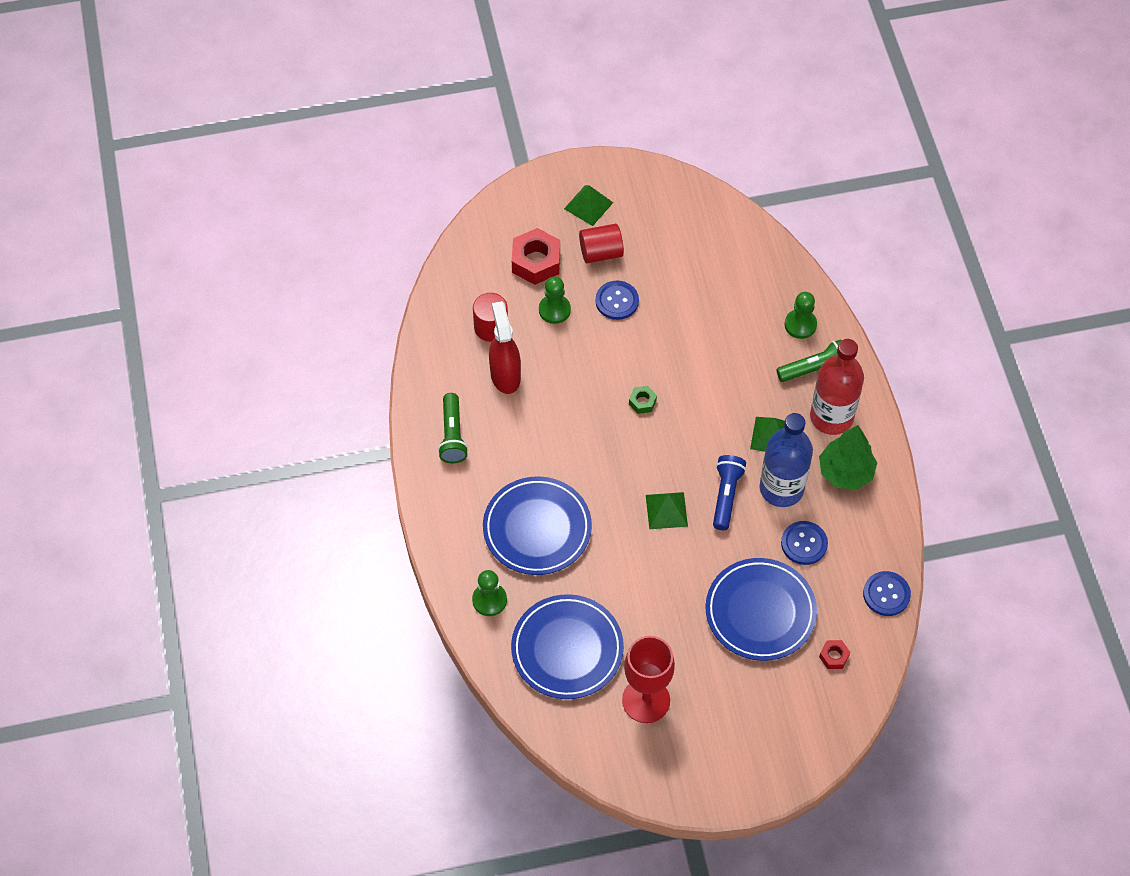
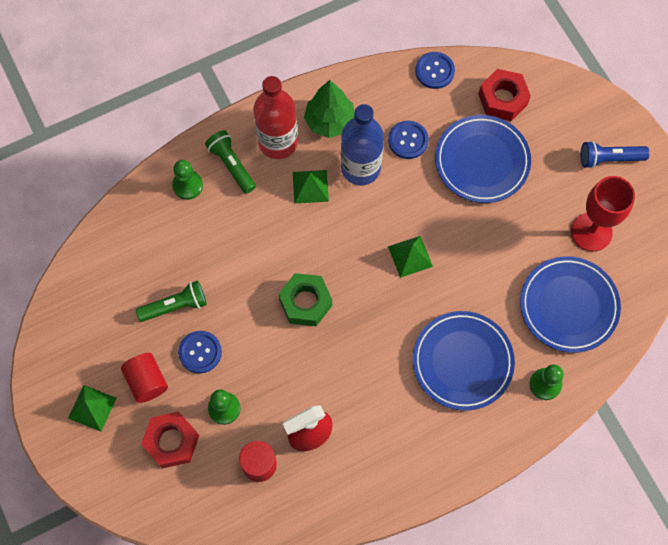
camera: 105 degrees left, 10 degrees up
(452, 435) = (389, 466): green flashlight -> green flashlight (175, 306)
(642, 402) = (305, 302): green nut -> green nut, size x2.00
(726, 496) = (381, 211): blue flashlight -> blue flashlight (609, 158)
(834, 656) = (502, 99): red nut -> red nut, size x2.00

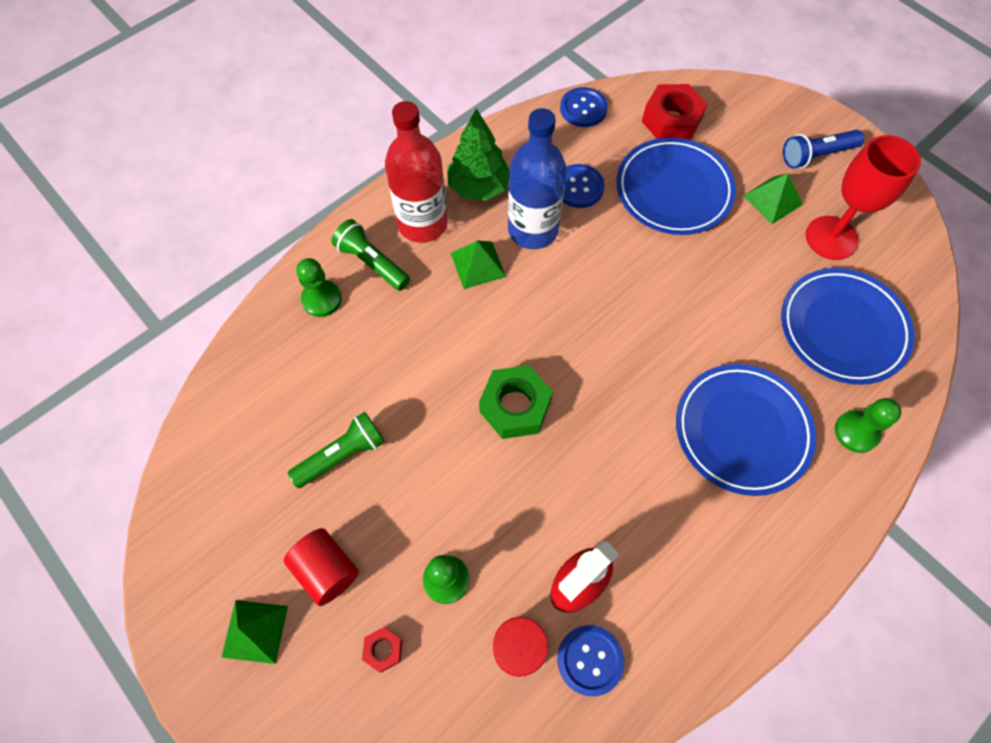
camera: 15 degrees left, 5 degrees down
(171, 441) = (383, 650): red nut -> red nut, size x0.50
(200, 352) = (392, 509): blue button -> blue button (590, 660)
(410, 256) = (628, 317): green pyramid -> green pyramid (772, 200)

